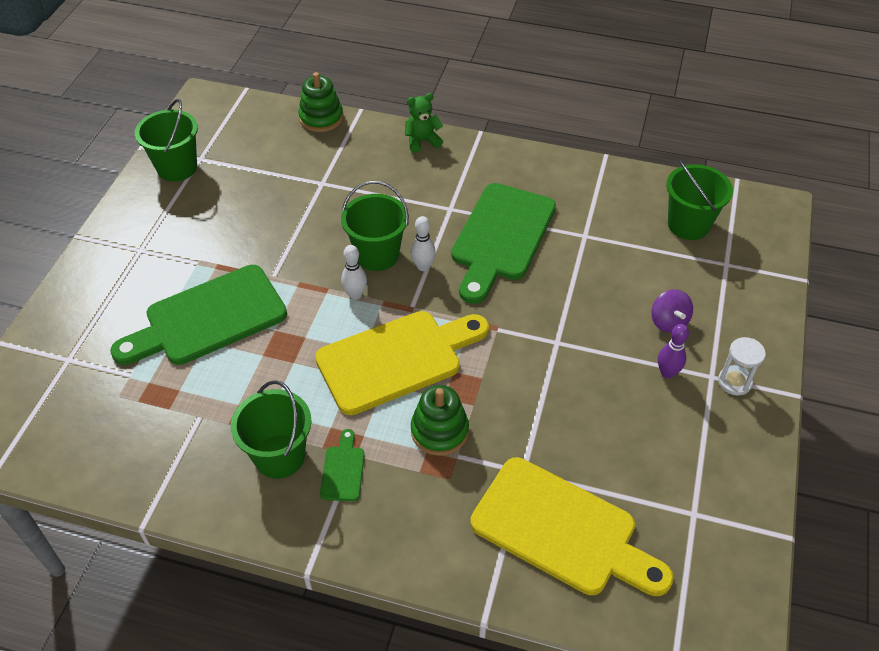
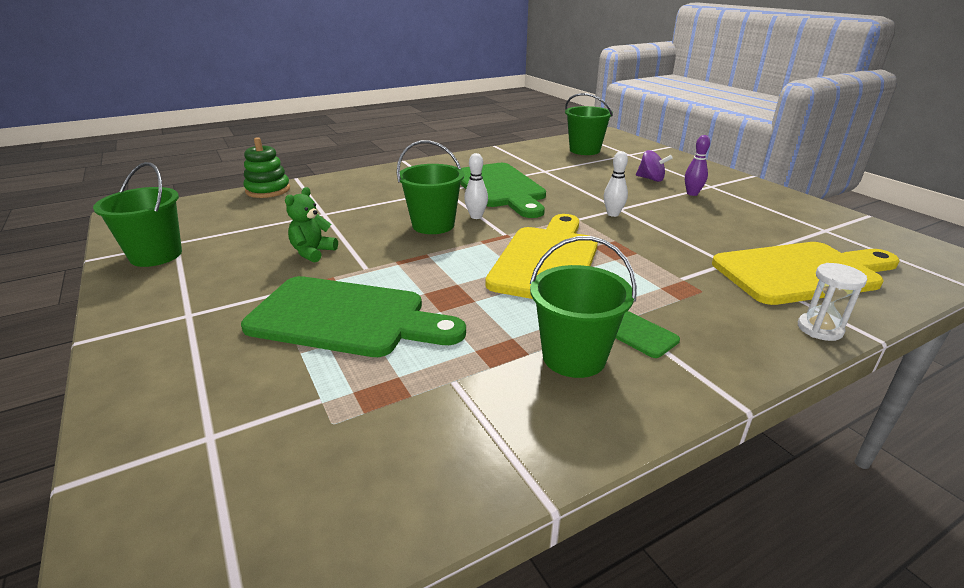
camera: 45 degrees left, 20 degrees down
(208, 318) = (346, 318): green cutting board -> green cutting board turned 90 degrees counterclockwise
(355, 295) = (454, 247): white bowling pin -> white bowling pin (613, 214)
(422, 141) = (370, 175): green teddy bear -> green teddy bear (313, 252)
(439, 431) = (646, 274): green stacking toy -> none
(734, 382) = (723, 183): white hourglass -> white hourglass (819, 329)

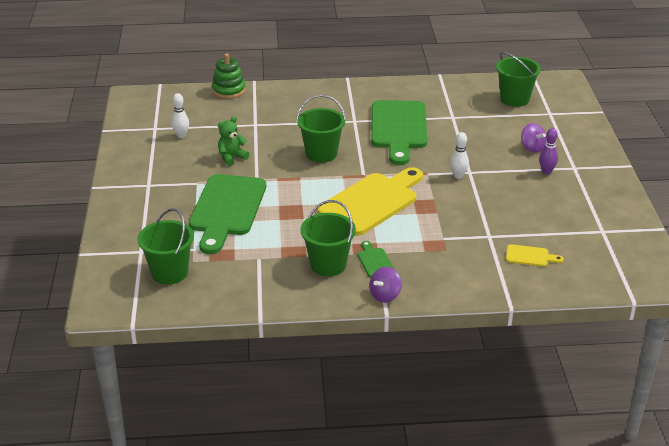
camera: 25 degrees right, 5 degrees up
(156, 255) = (141, 136): green bucket -> green bucket (169, 272)
(346, 318) = (227, 209): green cutting board -> green cutting board turned 60 degrees clockwise
(476, 216) = (356, 153): white bowling pin -> white bowling pin (181, 135)
(709, 380) = (385, 295): none -> purple spinning top
(801, 272) = (530, 256): yellow cutting board -> yellow cutting board, size x0.42
(819, 329) = (484, 290): white hourglass -> none

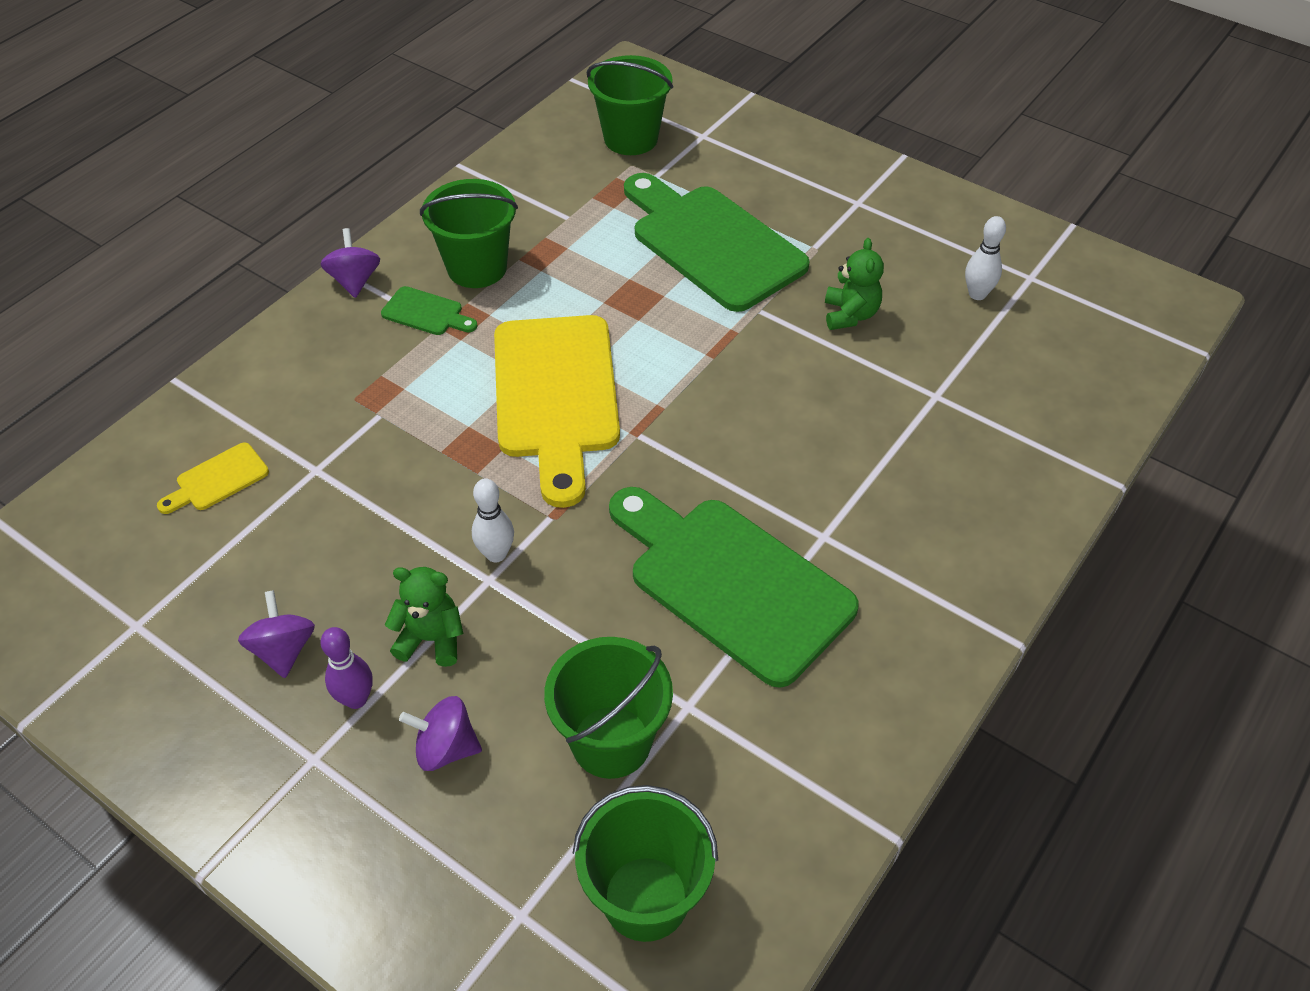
camera: 130 degrees right, 15 degrees up
(228, 90) = (1103, 427): green stacking toy -> none
(321, 154) = (755, 422): green bucket -> green bucket (611, 741)
(506, 170) = (431, 639): none -> green teddy bear
(557, 195) = (283, 650): none -> purple spinning top

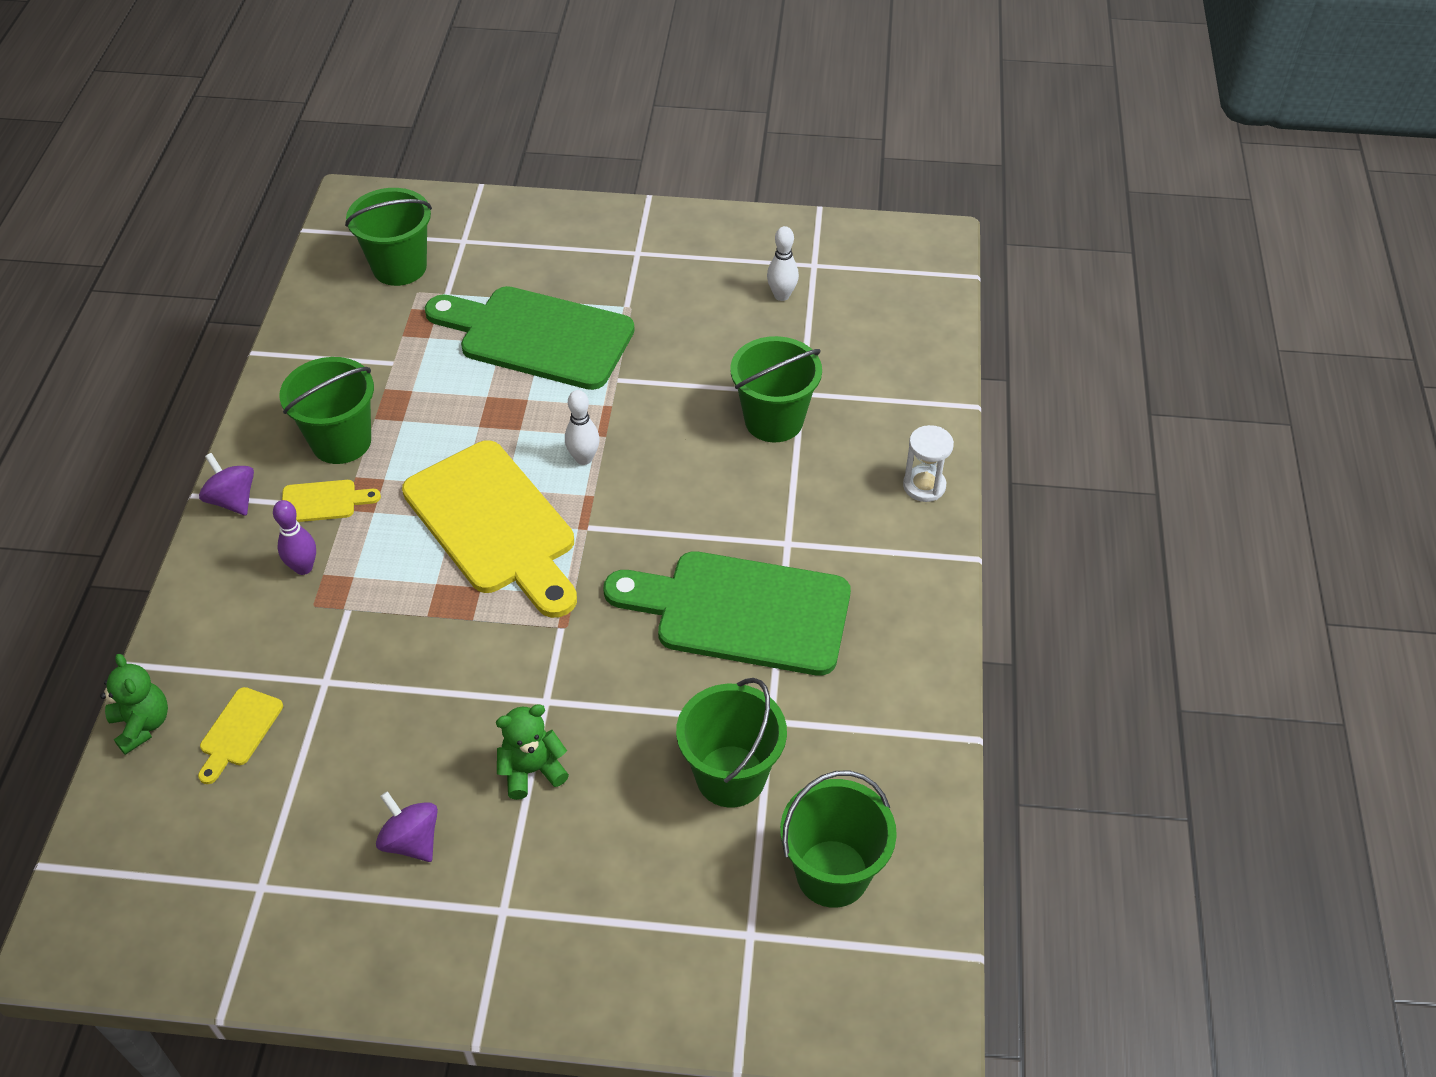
camera: 30 degrees left, 0 degrees up
(356, 699) = (503, 847): purple bowling pin -> purple bowling pin (303, 567)
(426, 313) = (323, 501): green cutting board -> yellow cutting board
(446, 748) = (605, 847): purple spinning top -> none
(496, 554) = (537, 678): white bowling pin -> white bowling pin (584, 458)
(850, 315) = (693, 353): green teddy bear -> green teddy bear (142, 725)
(889, 410) = (774, 420): none -> green bucket
(1008, 542) = (924, 486): none -> white hourglass

